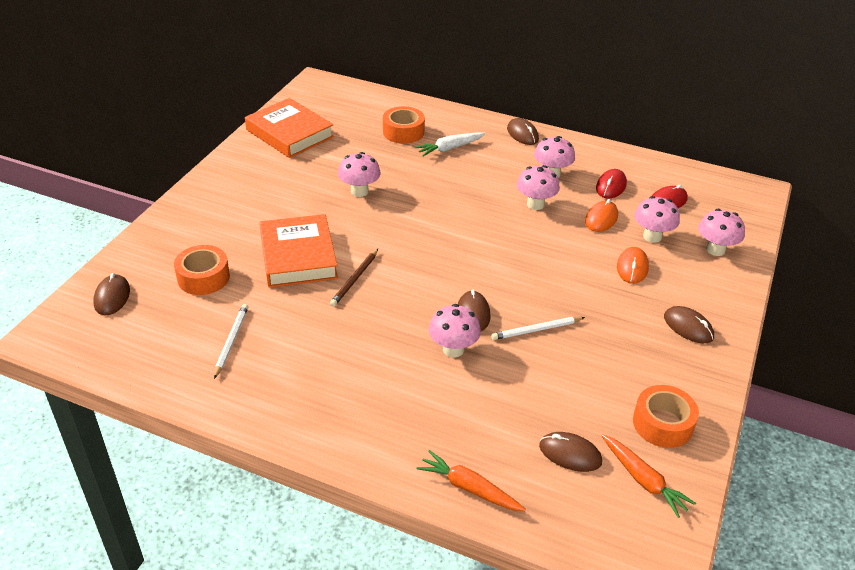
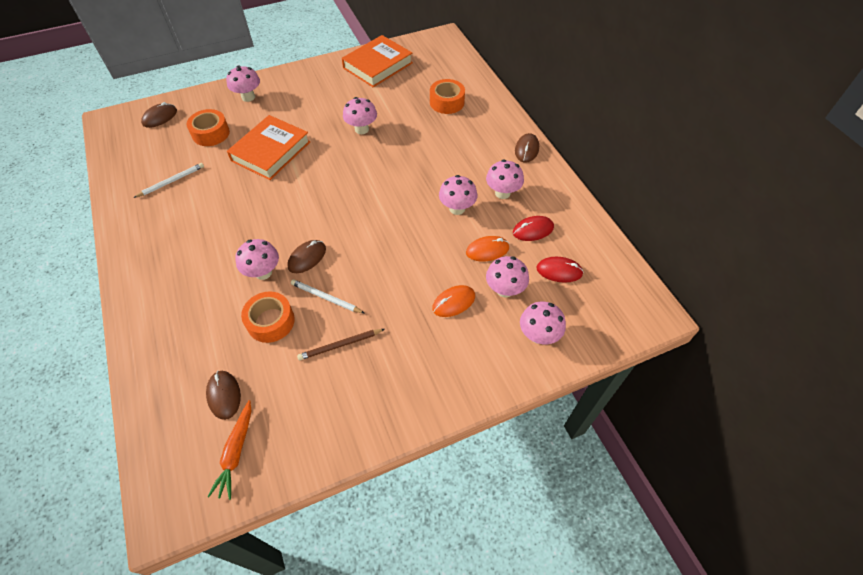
camera: 45 degrees right, 15 degrees up
(192, 225) = (248, 97): none -> pink mushroom
(289, 133) = (377, 65): orange book -> orange book turned 45 degrees clockwise
(355, 279) = (278, 187): brown pencil -> brown pencil (340, 345)
(450, 148) = (460, 131): white carrot -> none
(469, 488) = (148, 365): orange carrot -> none
(662, 424) = (303, 427): orange tape -> orange tape (270, 321)
(688, 327) = (425, 376): brown mouse -> none

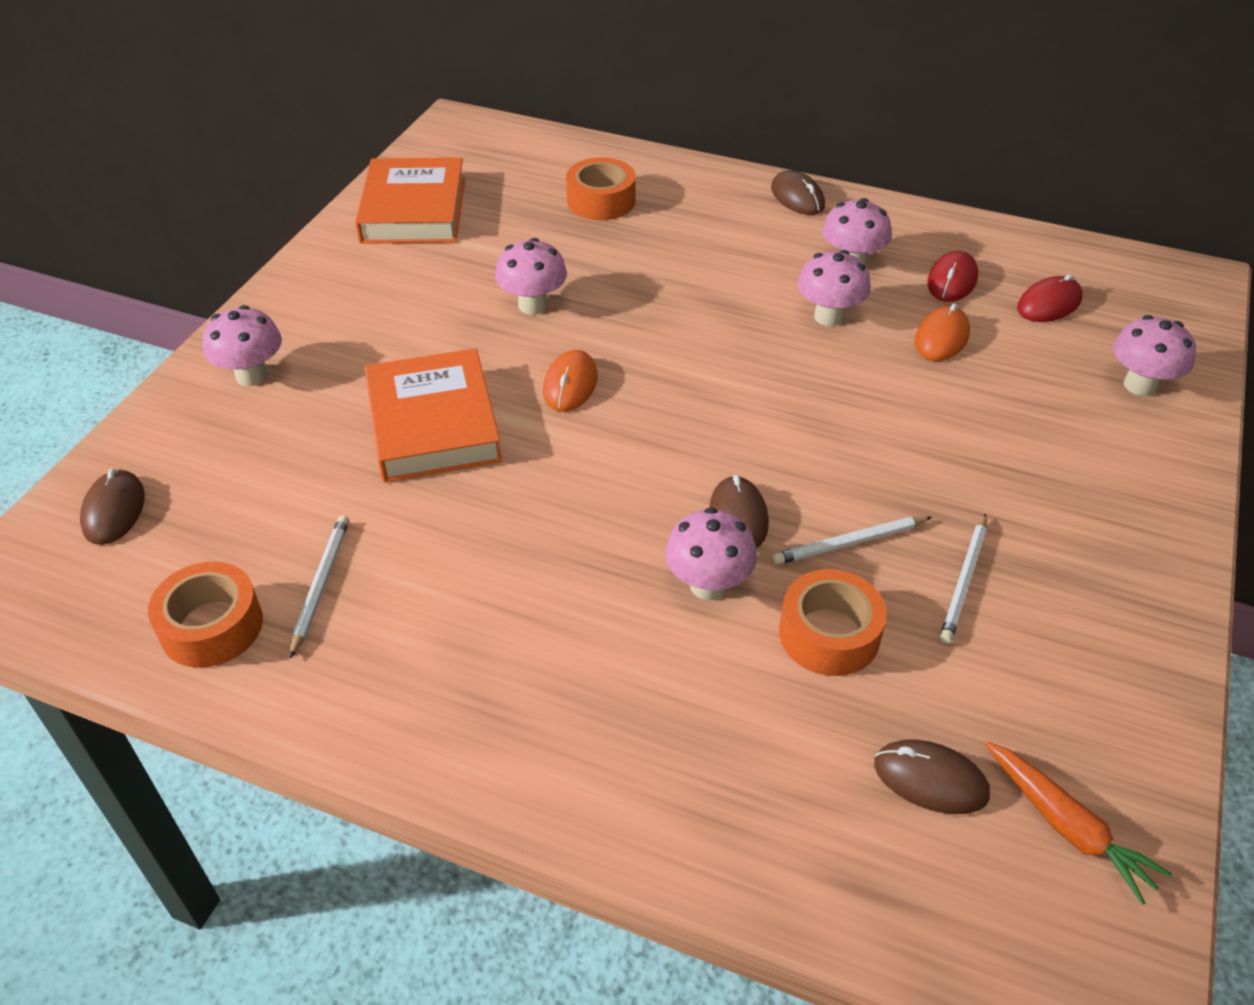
camera: 45 degrees left, 10 degrees down
(211, 133) = (272, 468): orange tape -> orange tape (212, 626)
(340, 345) = (964, 581): brown pencil -> white pencil
(453, 302) = (1003, 422): orange mouse -> orange mouse (570, 384)
(504, 290) = (1030, 366): pink mushroom -> none

